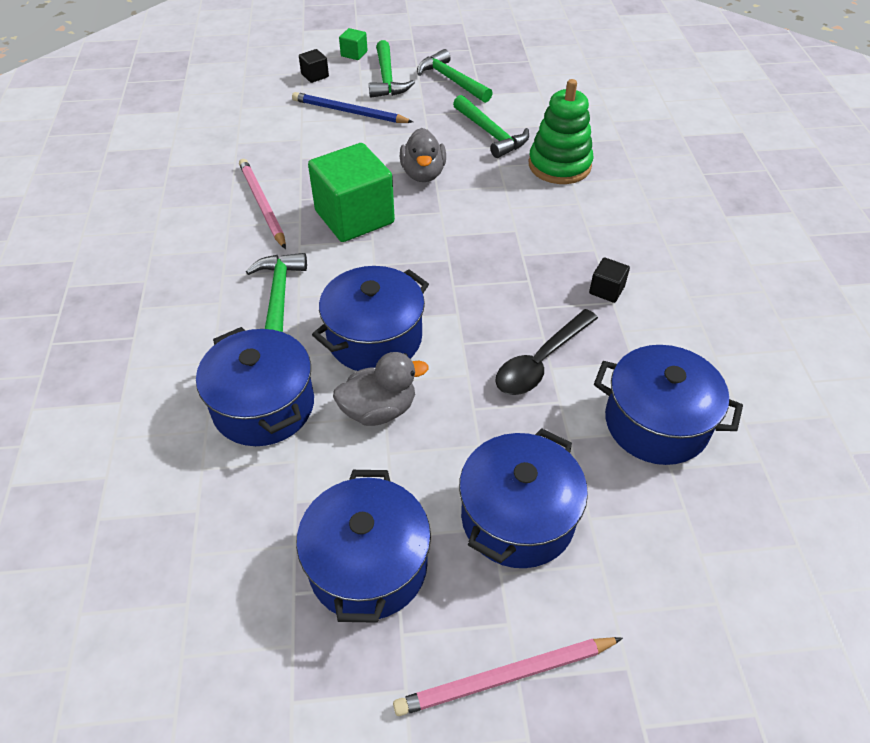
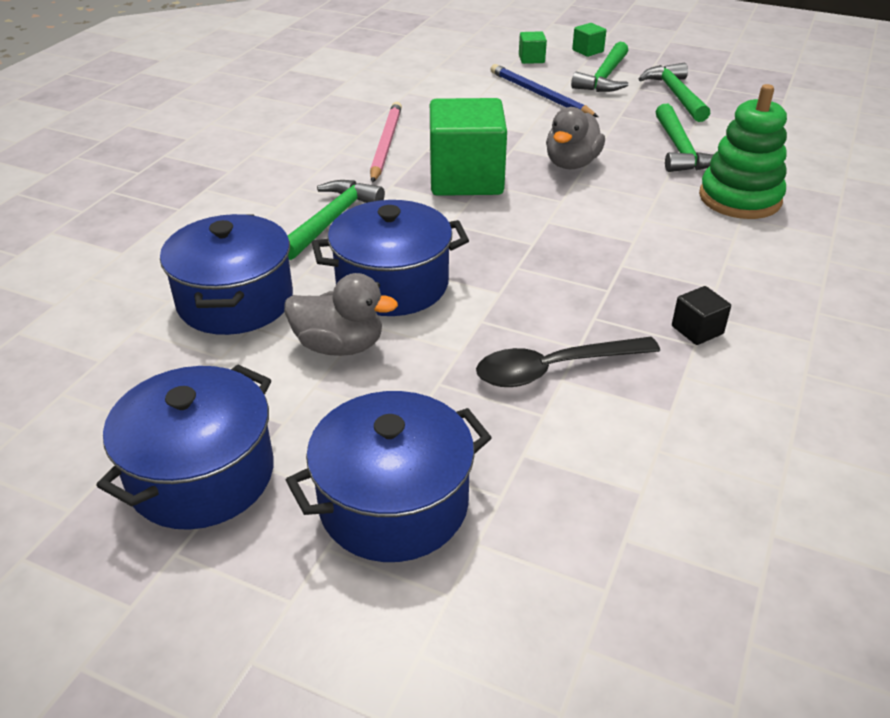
camera: 30 degrees right, 10 degrees down
(315, 75) = (531, 59): black cube -> green cube
(505, 677) = (238, 651): pink pencil -> none
(656, 423) = (646, 484): blue pot -> none

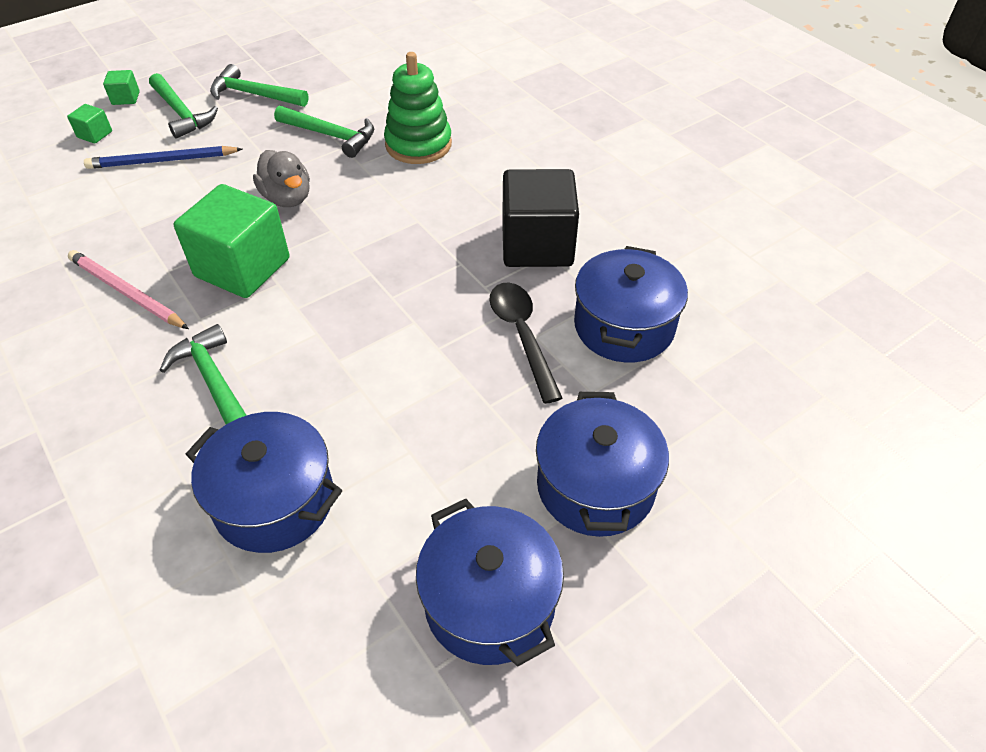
camera: 60 degrees left, 10 degrees up
(339, 346) = (399, 448): grey duck -> none
(392, 284) = (347, 381): blue pot -> blue pot (624, 326)
(553, 369) = (522, 335): black spoon -> black spoon turned 150 degrees clockwise
(697, 330) = (537, 245): black cube -> black cube, size x2.36

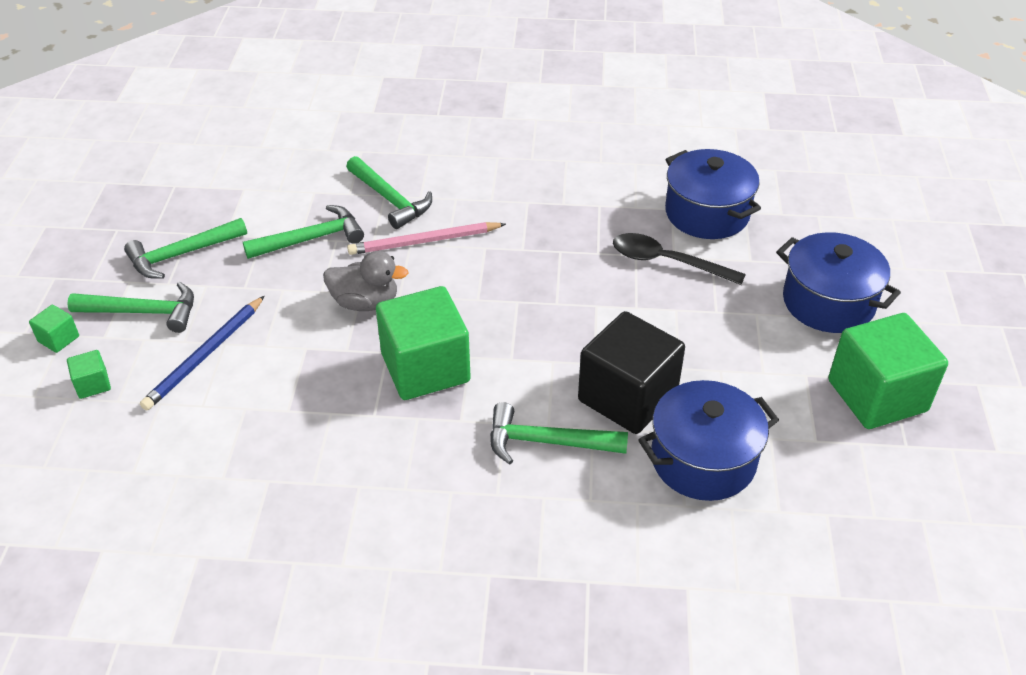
camera: 50 degrees left, 5 degrees down
(126, 292) = (374, 452): pink pencil -> pink pencil (424, 242)
(418, 144) = (390, 199): green stacking toy -> green hammer
(489, 602) = (877, 396): blue pot -> green cube
(537, 245) = (584, 205): black cube -> black cube (627, 397)

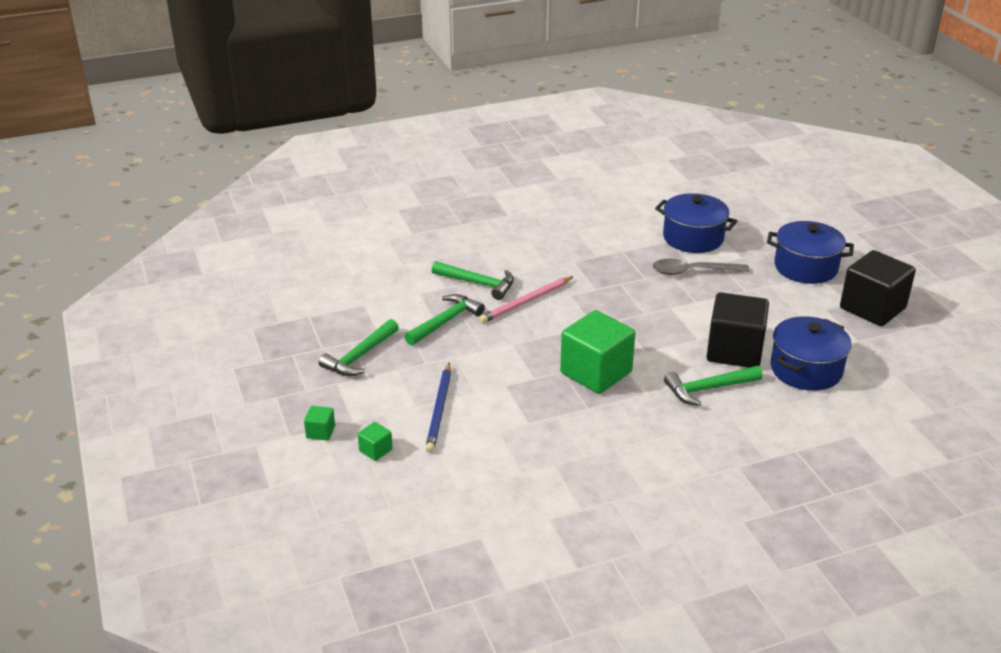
camera: 25 degrees left, 10 degrees down
(143, 312) = (367, 398): green hammer -> none
(365, 302) = (520, 348): grey duck -> none
(666, 262) = (692, 271): black spoon -> grey spoon
(877, 396) = (872, 308): green cube -> black cube

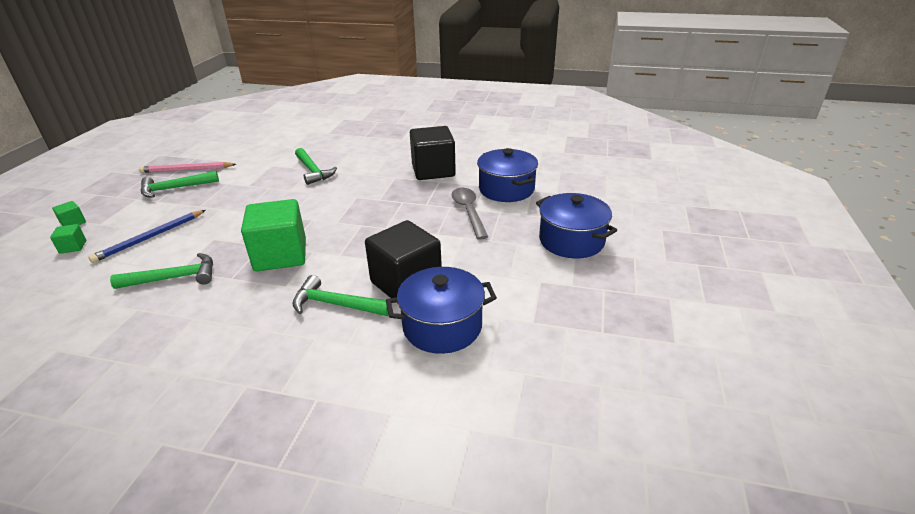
camera: 35 degrees right, 0 degrees up
(445, 321) = (254, 186): green hammer -> green hammer (174, 278)
(526, 302) = (320, 192): pink pencil -> pink pencil (186, 170)
(692, 271) = (468, 211): grey spoon -> grey spoon turned 45 degrees clockwise
(872, 308) = (589, 298): black cube -> black cube (433, 170)

